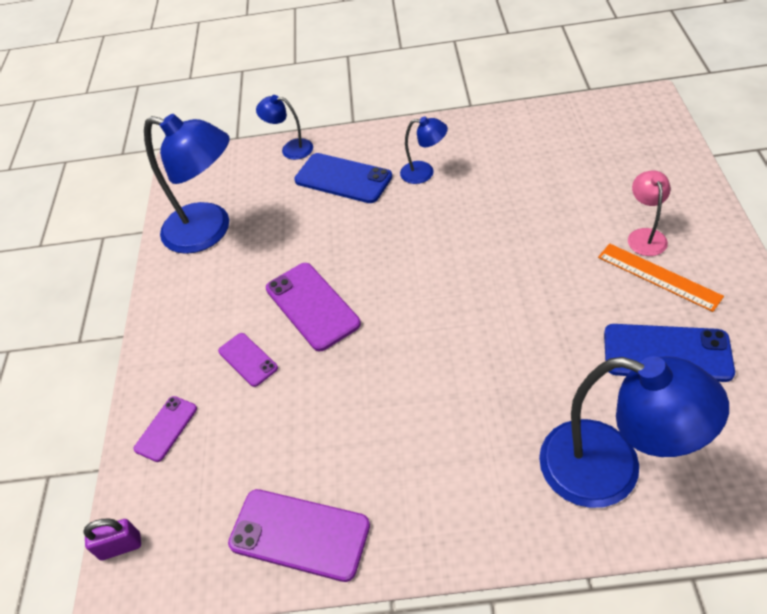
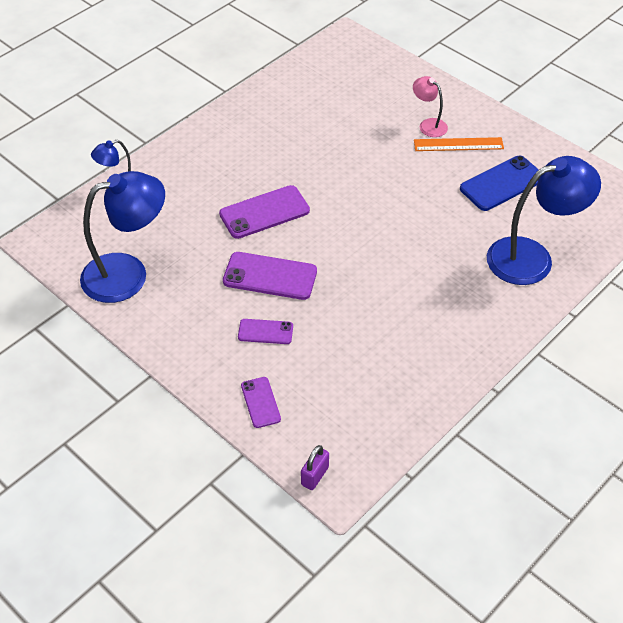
camera: 50 degrees left, 0 degrees up
(299, 534) = (412, 394): purple phone -> purple phone (264, 212)
(343, 179) = (190, 186): blue phone -> none
(424, 172) = (247, 153): blue lamp -> none

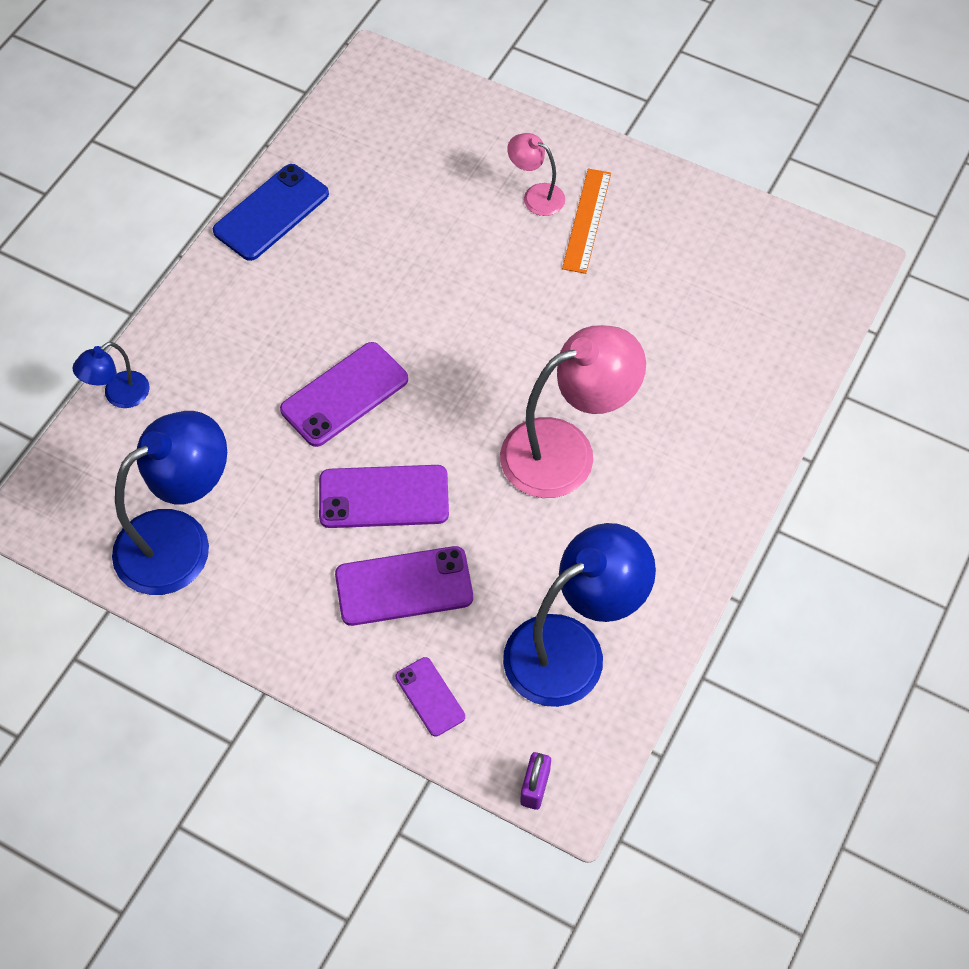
camera: 15 degrees left, 10 degrees up
(265, 332) = (404, 586): purple phone -> purple phone, size x1.74
(402, 274) = (566, 450): none -> pink lamp
(458, 144) = (587, 220): orange ruler -> orange ruler turned 60 degrees counterclockwise
(502, 184) = (664, 273): blue phone -> blue phone (271, 213)
(532, 257) = (734, 383): blue lamp -> blue lamp (572, 648)

